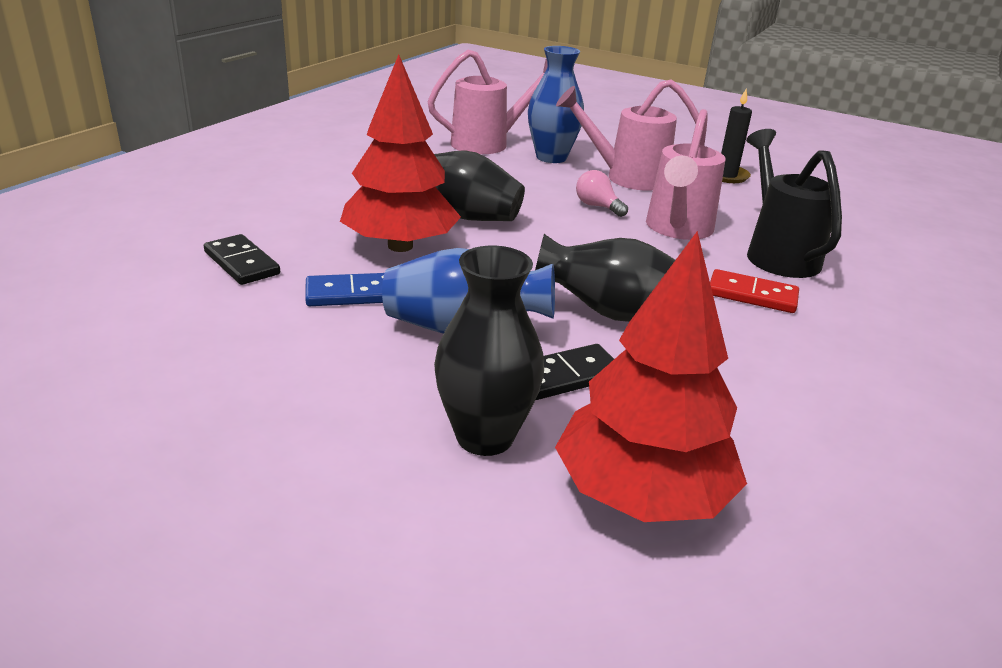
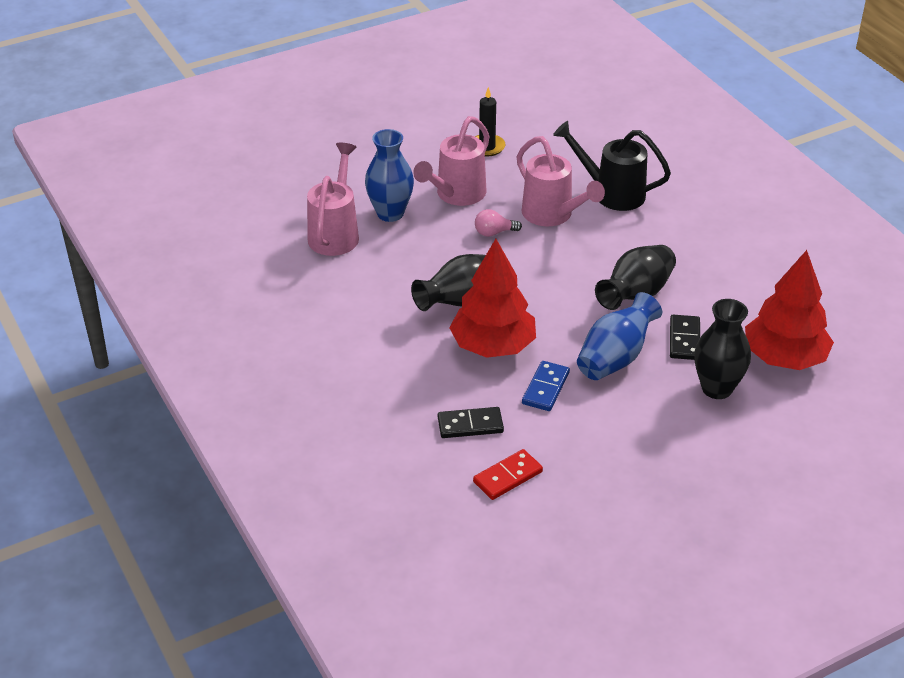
camera: 55 degrees left, 10 degrees up
(752, 295) = (650, 232): red domino -> red domino (508, 477)

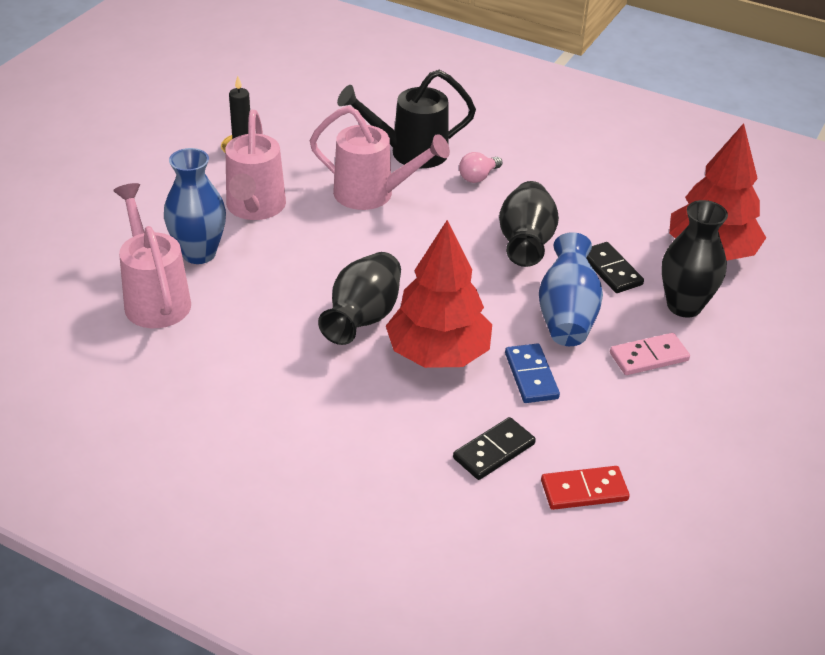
camera: 35 degrees left, 0 degrees up
(494, 232) = (329, 233): pink light bulb -> pink light bulb (478, 177)
(508, 477) = (584, 491): red domino -> red domino turned 60 degrees clockwise
(649, 412) = (649, 357): none -> pink domino

